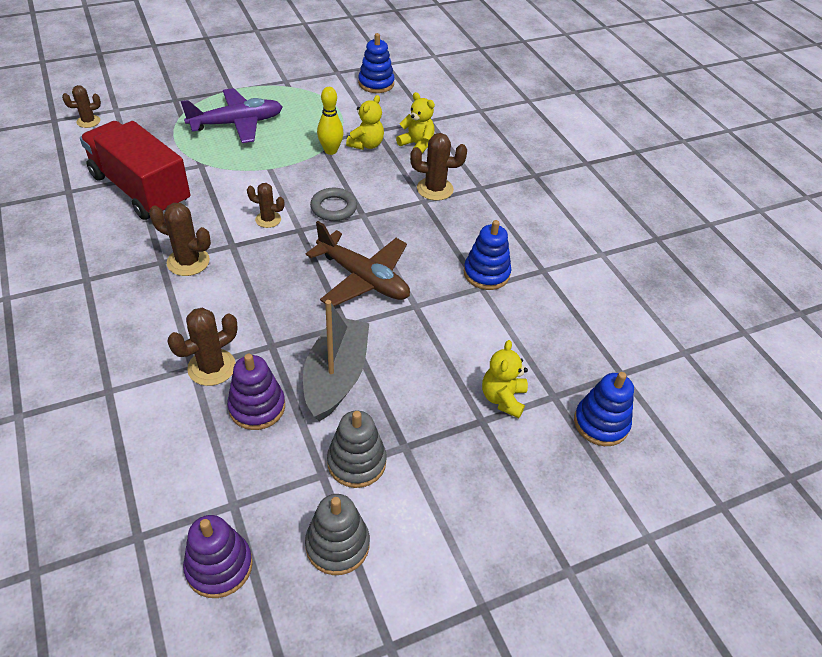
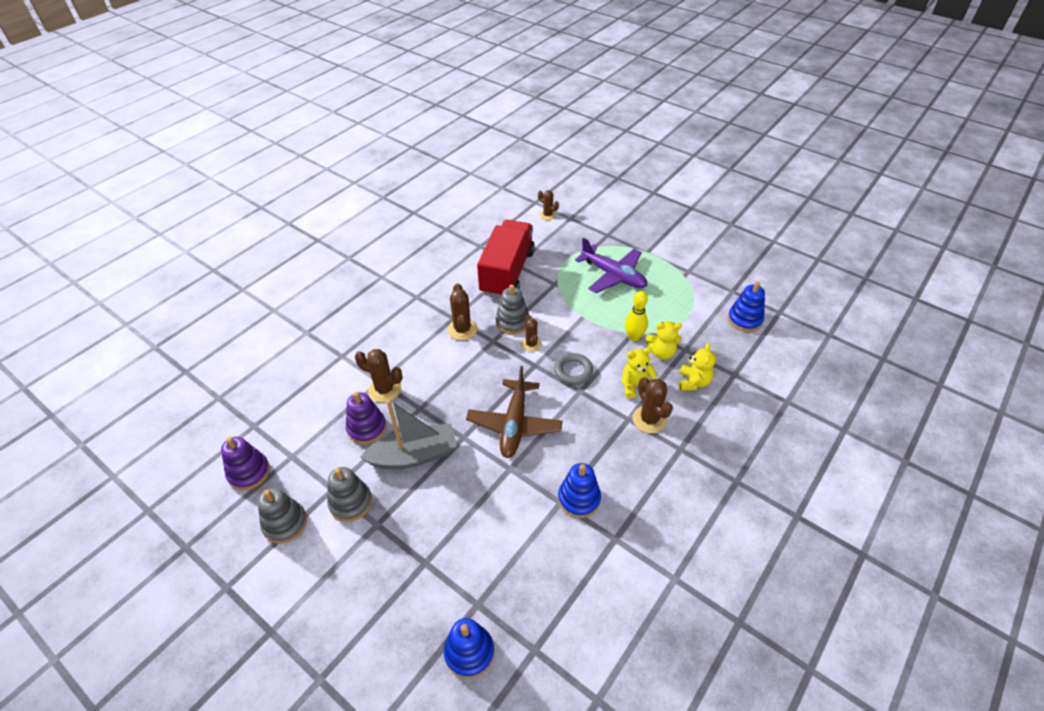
camera: 65 degrees right, 0 degrees up
(221, 219) = (512, 322): none -> grey stacking toy
(503, 398) = (454, 568): yellow teddy bear -> yellow teddy bear (635, 386)

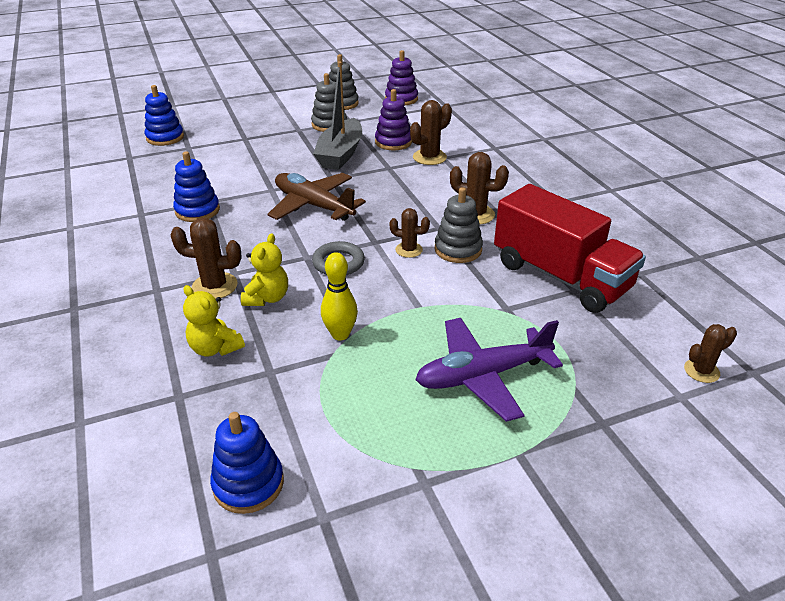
camera: 120 degrees right, 10 degrees down
(661, 353) = (289, 345): yellow teddy bear -> none

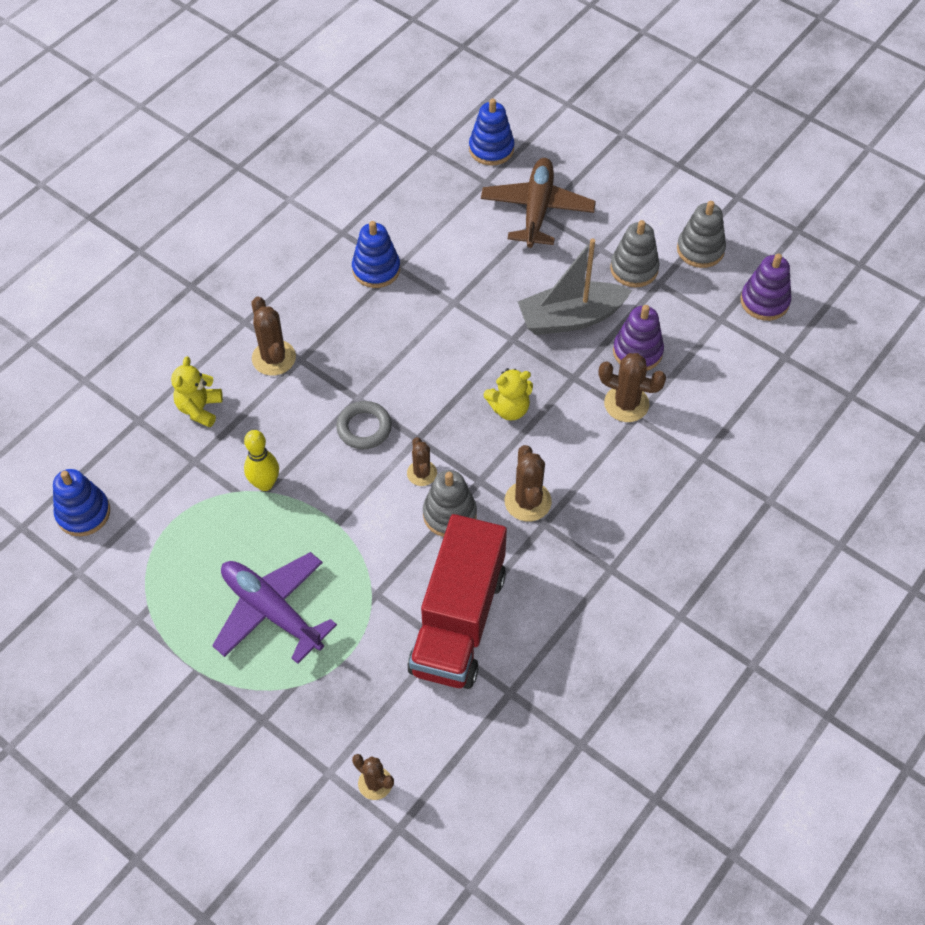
camera: 60 degrees right, 20 degrees up
(267, 298) = (281, 404): yellow teddy bear -> yellow teddy bear (509, 408)
(313, 205) = (448, 354): brown plane -> brown plane (537, 209)

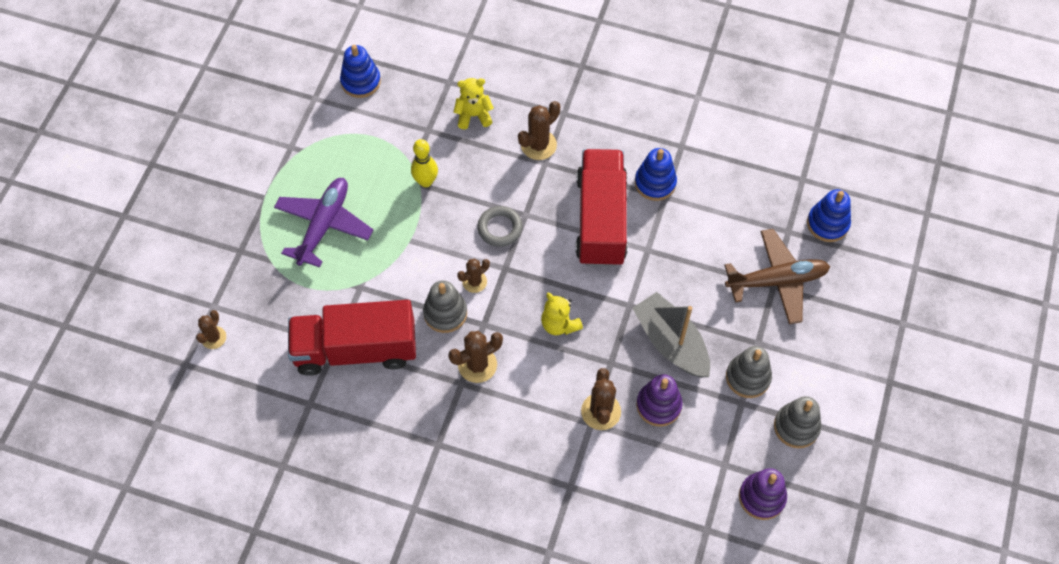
camera: 70 degrees right, 5 degrees up
(398, 331) = (601, 220): none -> red truck

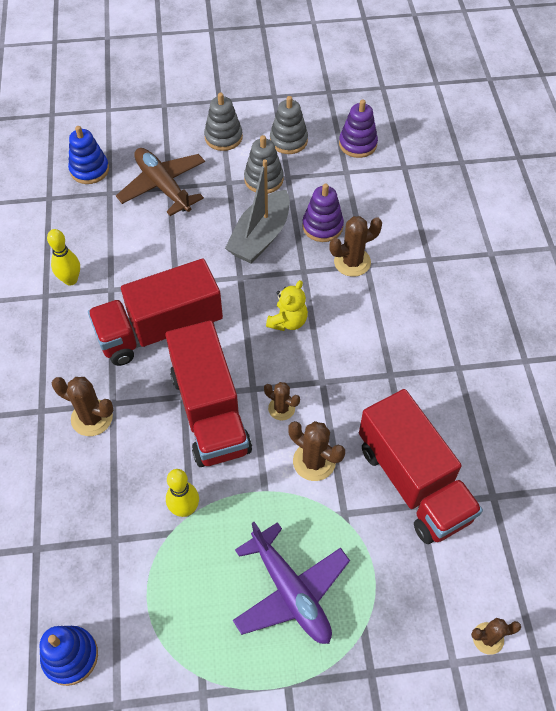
camera: 115 degrees left, 5 degrees down
(324, 225) = (290, 591): purple plane -> purple plane turned 120 degrees counterclockwise
(445, 313) = (329, 419): grey stacking toy -> grey stacking toy (223, 137)
(473, 115) = (76, 499): yellow teddy bear -> none
(477, 365) = (365, 369): brown cactus -> brown cactus (314, 461)
(500, 228) = (210, 412): grey ring -> red truck
(655, 183) = (98, 302): blue stacking toy -> none
(690, 169) = (70, 280): none -> yellow bowling pin

